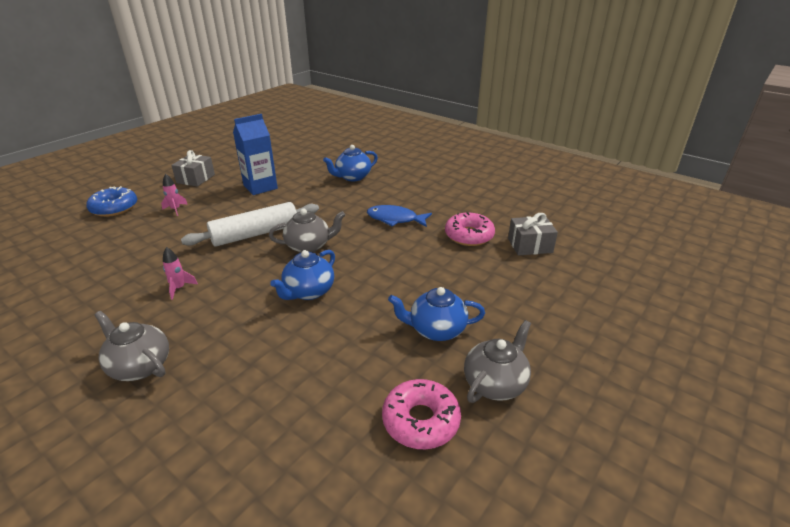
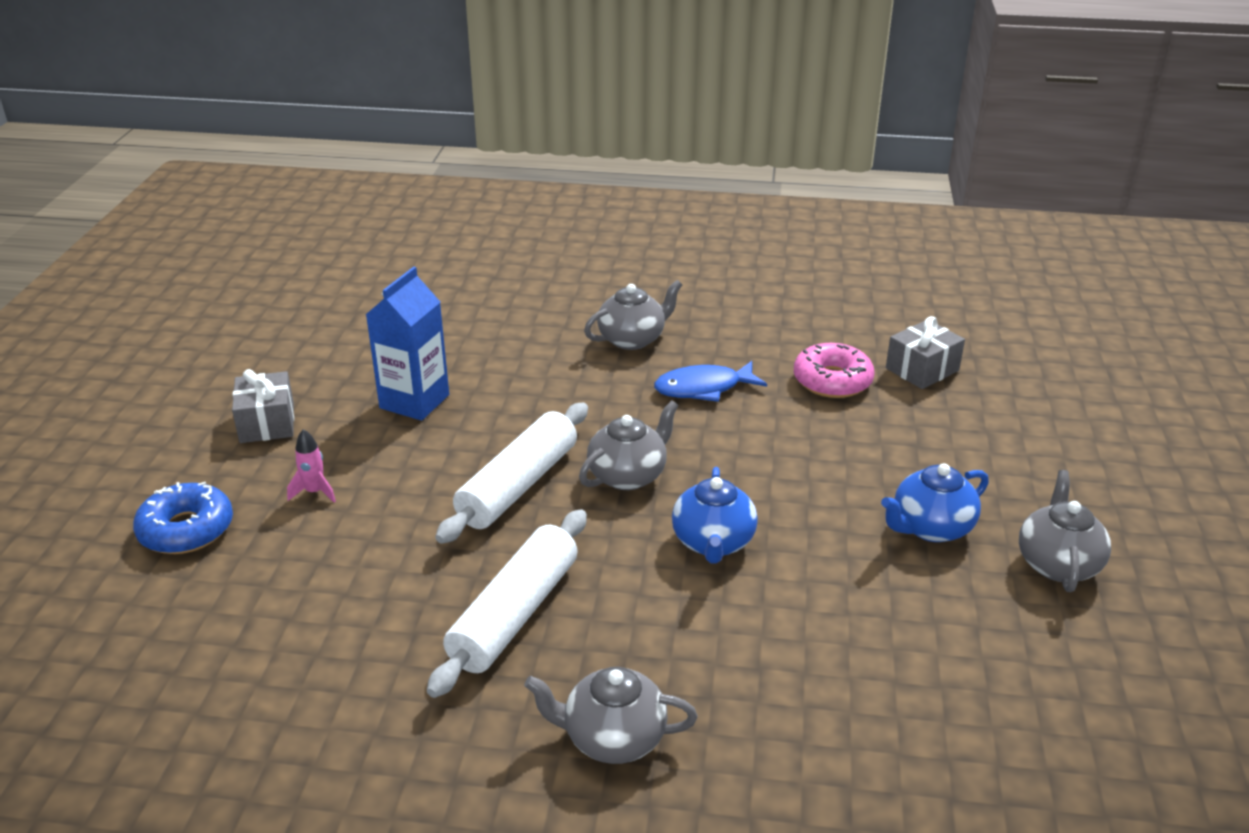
camera: 30 degrees left, 0 degrees up
(179, 288) = (514, 614): pink rocket -> white rolling pin
(352, 177) = (552, 335): blue teapot -> none
(388, 188) = (632, 339): none -> grey teapot
(421, 421) = (1026, 639): pink donut -> none

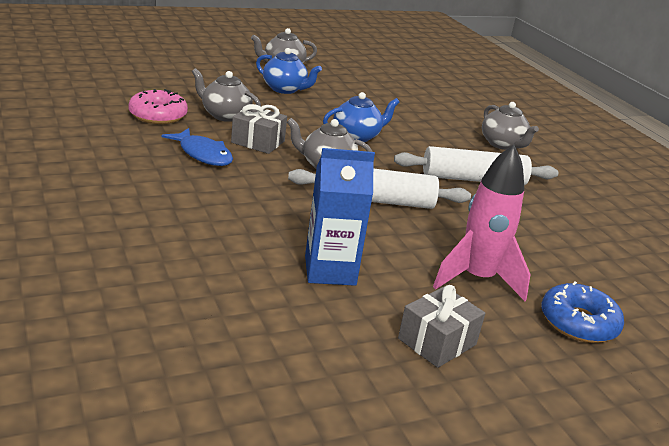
camera: 125 degrees left, 5 degrees down
(315, 492) = (477, 279): pink rocket -> pink rocket, size x2.27
(632, 339) = (150, 190): grey teapot -> grey teapot (225, 115)
(922, 369) = (122, 91): grey gift -> grey gift (258, 142)

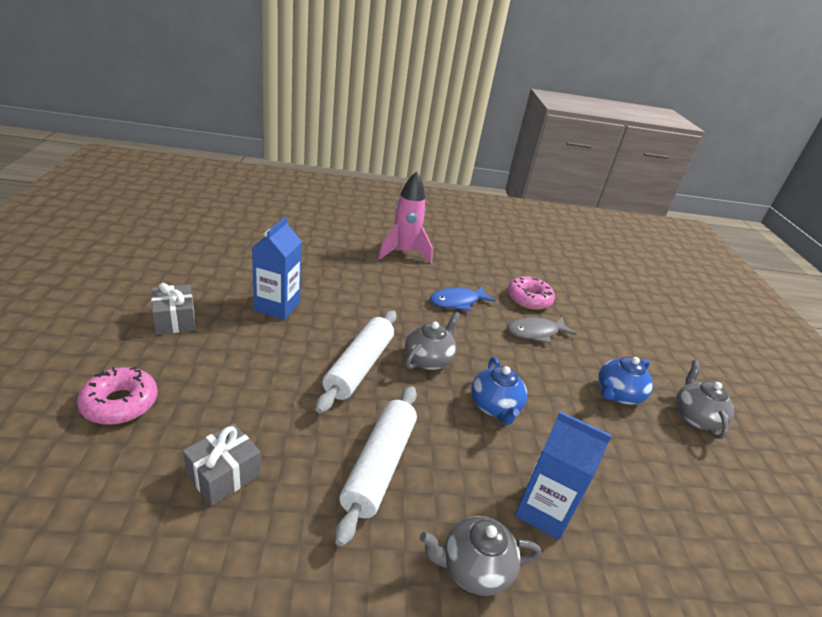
camera: 110 degrees right, 5 degrees up
(225, 115) = (535, 332): grey teapot -> grey fish
(258, 142) = (480, 335): grey gift -> grey gift (224, 474)
(436, 123) = (543, 510): none -> blue carton
(477, 279) = (217, 372): pink rocket -> pink rocket (403, 253)
(578, 323) = (120, 403): blue donut -> pink donut

